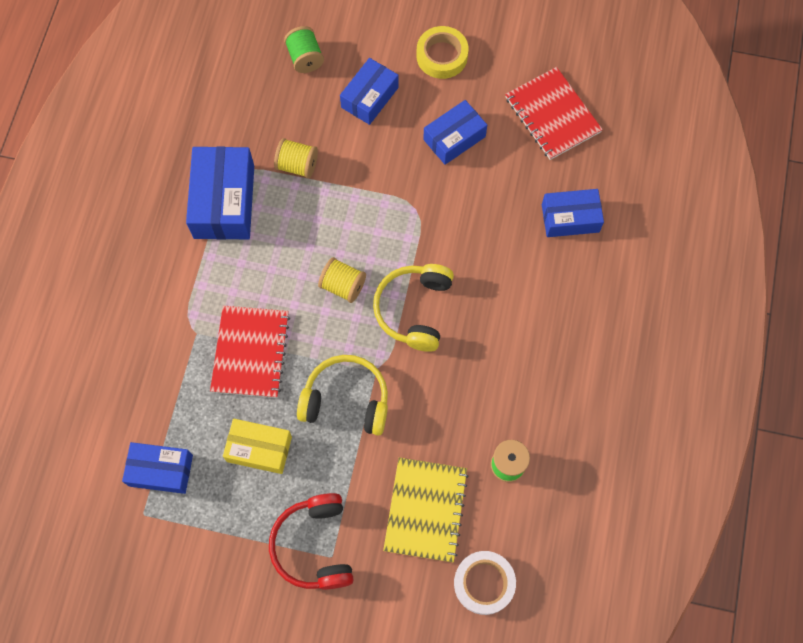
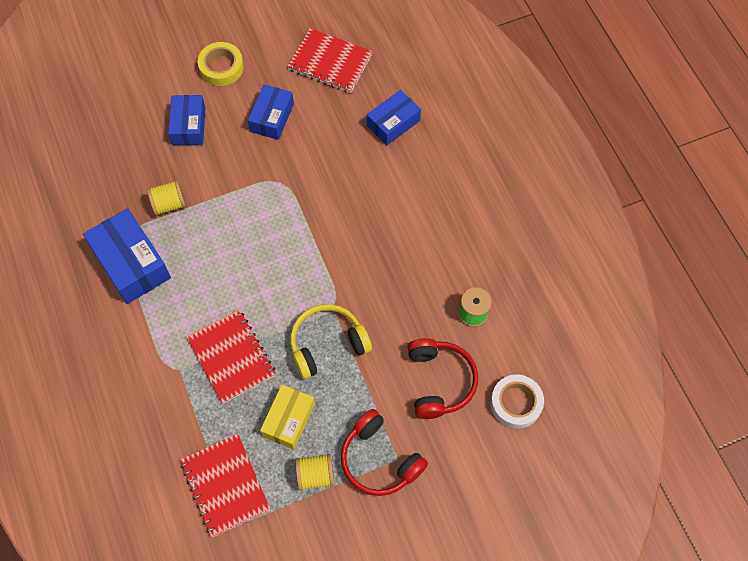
camera: 35 degrees left, 5 degrees down
(161, 470) = (225, 485): blue box -> red notebook
(259, 449) = (288, 420): yellow box -> yellow box turned 45 degrees counterclockwise
(305, 58) = (119, 126): green spool -> none
(343, 286) = (266, 267): yellow spool -> yellow spool (315, 475)
(414, 309) = (330, 251): yellow headphones -> none
(425, 510) = (439, 381): yellow notebook -> red headphones

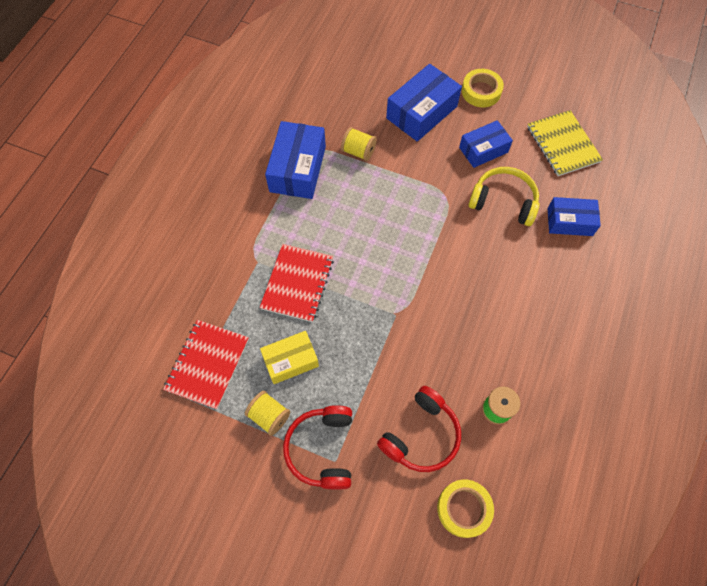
camera: 45 degrees right, 0 degrees up
(189, 126) = (421, 112): blue box -> blue box, size x1.54
(327, 344) = (368, 333): yellow headphones -> yellow headphones (503, 201)
(330, 62) = (562, 144): red notebook -> yellow notebook
(516, 403) = (464, 509): white tape -> yellow tape

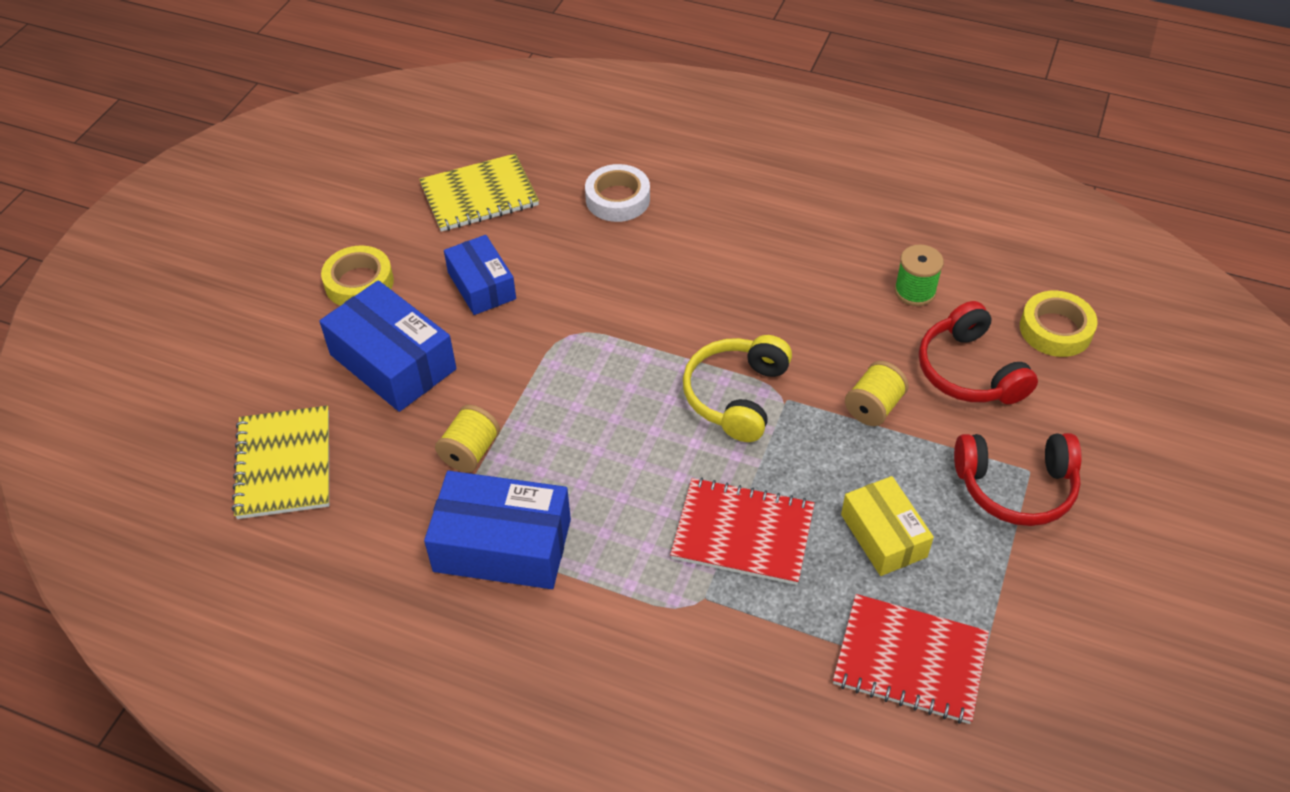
camera: 90 degrees left, 15 degrees down
(269, 416) = (980, 560): yellow spool -> yellow spool (873, 407)
(352, 74) = (284, 464): none -> yellow notebook
(421, 435) = (969, 371): red headphones -> red headphones turned 150 degrees counterclockwise
(503, 201) = (581, 267): yellow headphones -> yellow headphones (736, 395)
(569, 222) = (617, 199): blue box -> white tape

